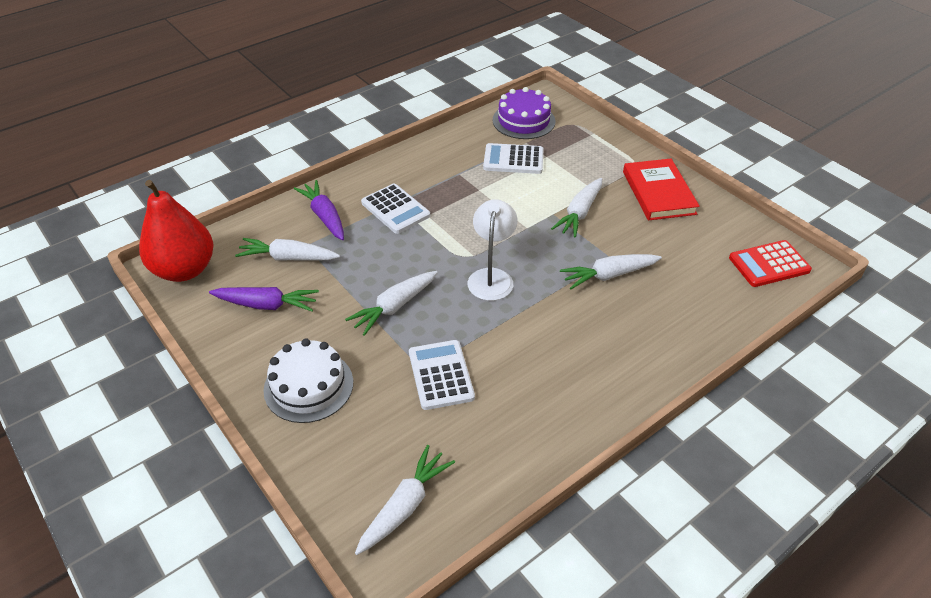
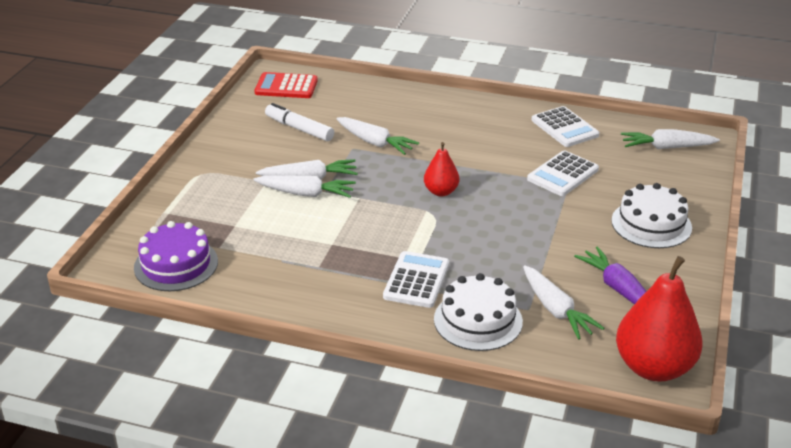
camera: 125 degrees left, 10 degrees down
(324, 216) = (478, 320): purple carrot -> white cake
(394, 307) = (531, 223): white carrot -> white carrot (306, 194)
(491, 277) = (441, 191): white lamp -> red pear
(513, 160) = (260, 243): white calculator -> white calculator (564, 128)
(658, 193) = (237, 150): red book -> none
(671, 240) = (299, 129): none -> white marker
(769, 264) = (286, 86): red calculator -> red calculator turned 150 degrees clockwise

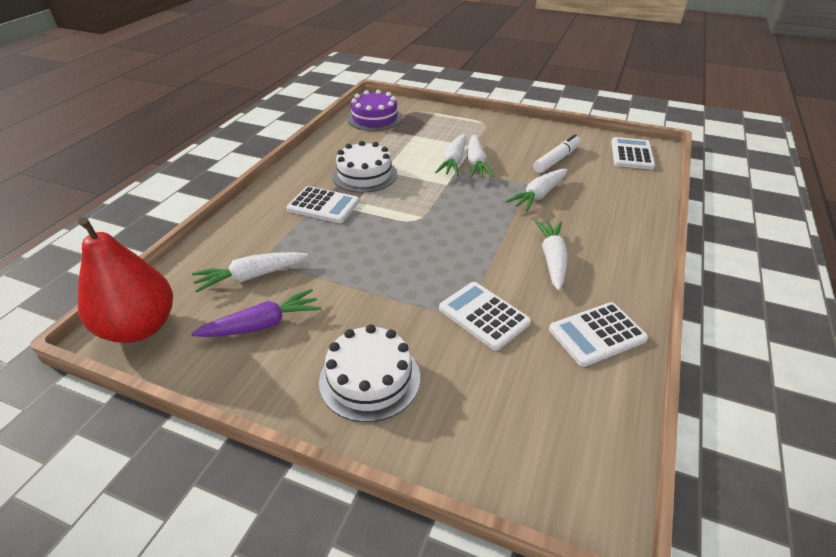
camera: 95 degrees right, 5 degrees up
(286, 86) = (631, 154): red calculator -> white calculator
(441, 191) = (452, 227): red pear -> none
(478, 320) = (260, 231): white cake -> white cake (364, 175)
(666, 147) = (561, 442): white carrot -> white carrot (552, 259)

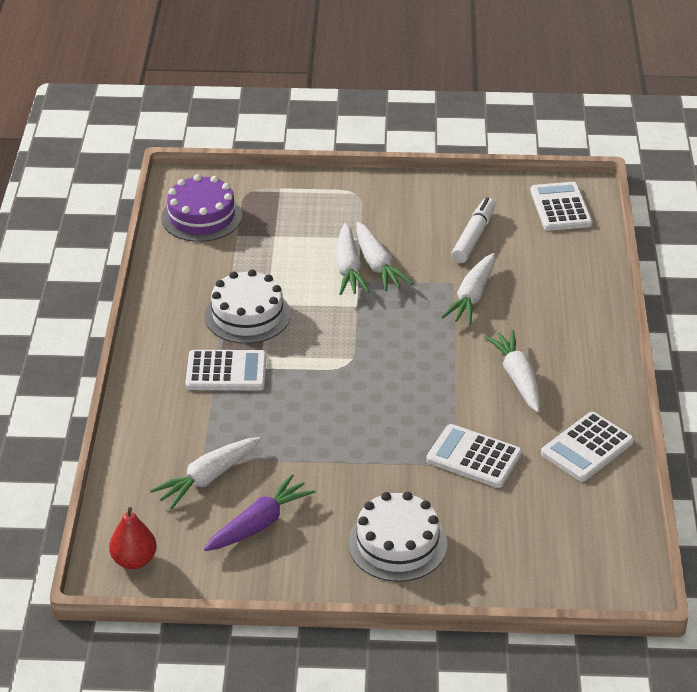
camera: 20 degrees left, 0 degrees up
(139, 328) = (134, 560): red pear -> red pear, size x0.53

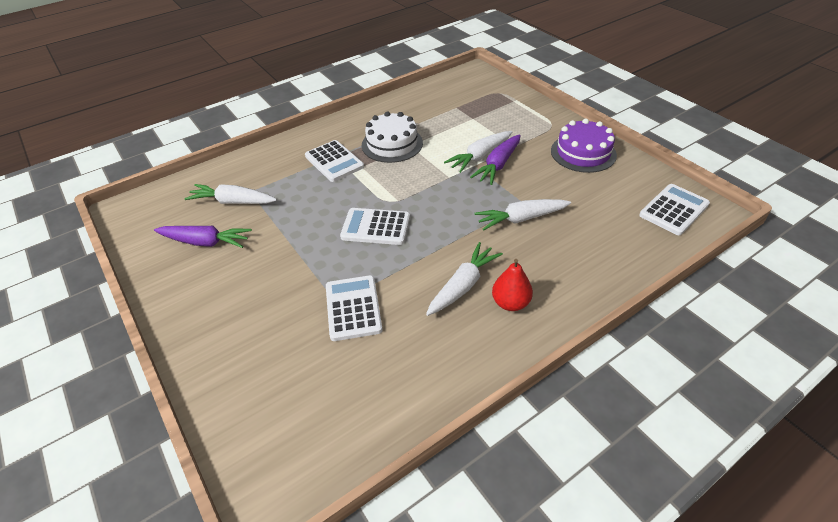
camera: 55 degrees right, 5 degrees up
(134, 560) = (140, 211): red pear -> red pear (510, 303)
(201, 217) = (455, 90): purple cake -> purple cake (583, 153)
(377, 265) = (498, 165): white carrot -> purple carrot
(397, 544) = (228, 316): white cake -> none
(473, 237) = (582, 188): white marker -> none
(587, 447) = (424, 370): white calculator -> white calculator (376, 227)

